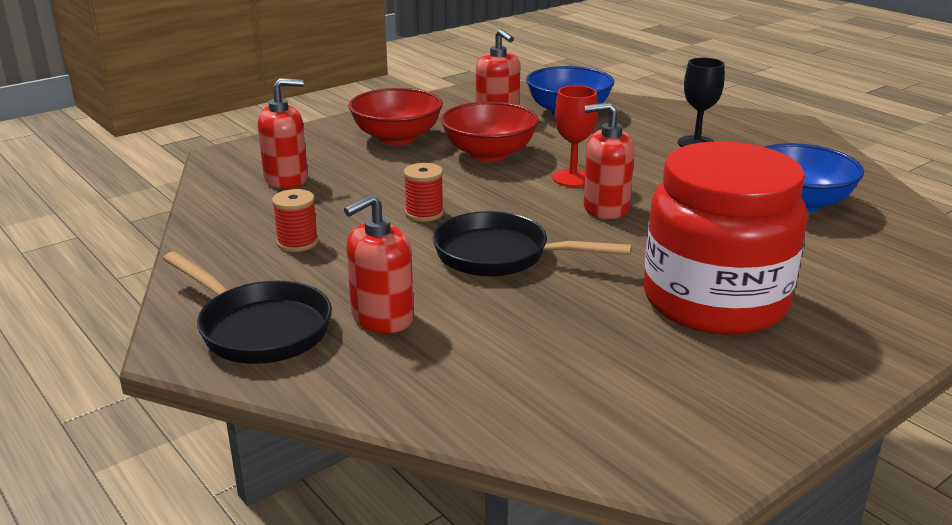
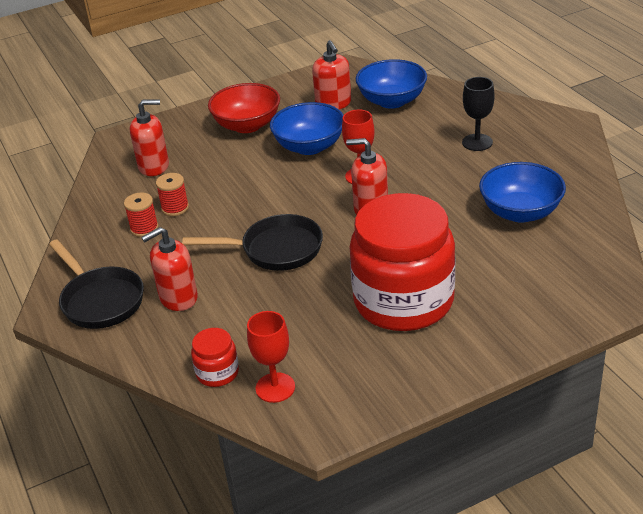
camera: 15 degrees right, 10 degrees up
(424, 213) = (238, 206): red spool -> red spool (175, 208)
(488, 408) = (217, 373): none -> red jar
(489, 154) = (309, 146): red bowl -> blue bowl
(500, 255) = (275, 249): black pan -> black pan turned 150 degrees clockwise
(591, 420) = (275, 387): none -> red goblet

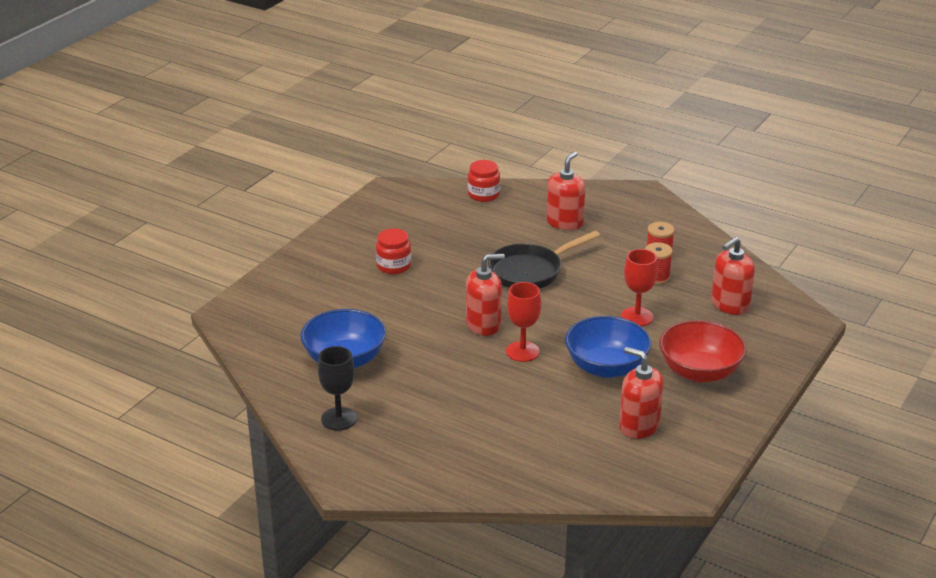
camera: 145 degrees right, 5 degrees down
(100, 300) = (619, 206): black pan -> none
(275, 387) = (437, 198): red goblet -> red goblet (637, 317)
(392, 101) = (576, 450): blue bowl -> none
(403, 301) = (393, 266): red jar -> red jar, size x0.41
(477, 142) = (436, 422): black goblet -> black goblet (339, 419)

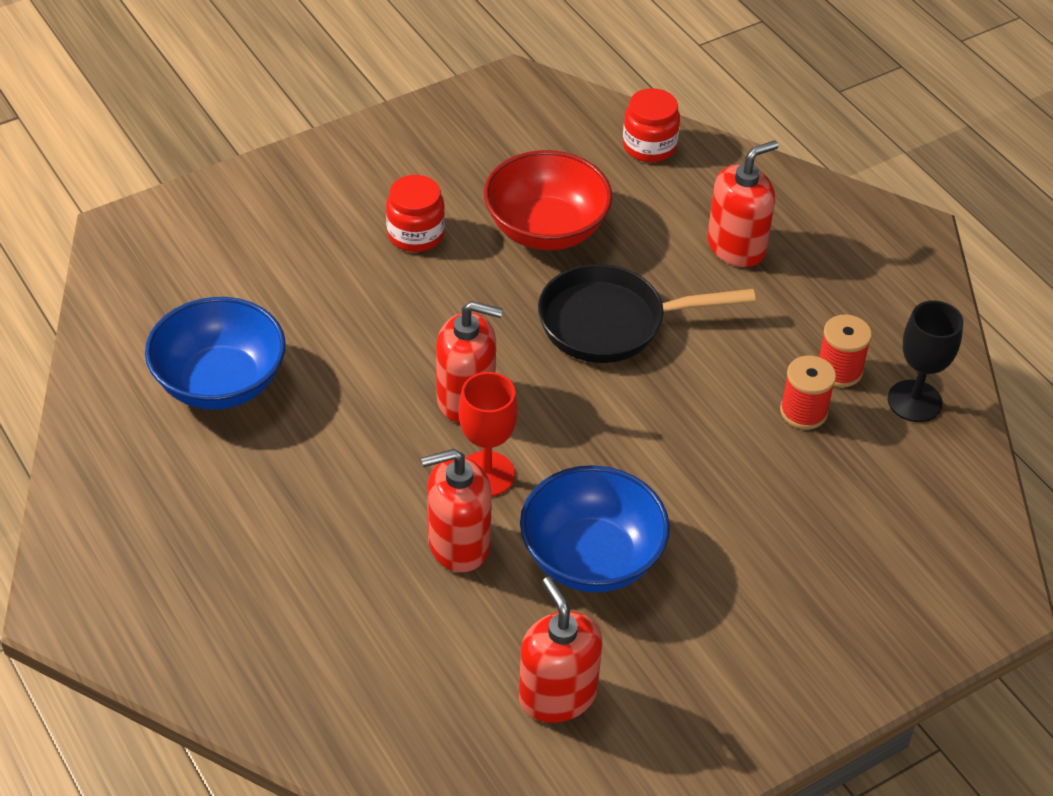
camera: 25 degrees right, 15 degrees up
(339, 419) = (134, 488): black goblet -> black goblet (914, 401)
(637, 317) = (714, 478): red goblet -> none
(699, 372) = (733, 630): red bowl -> red bowl (546, 229)
(730, 305) = (884, 516): red soap dispenser -> red soap dispenser (458, 544)

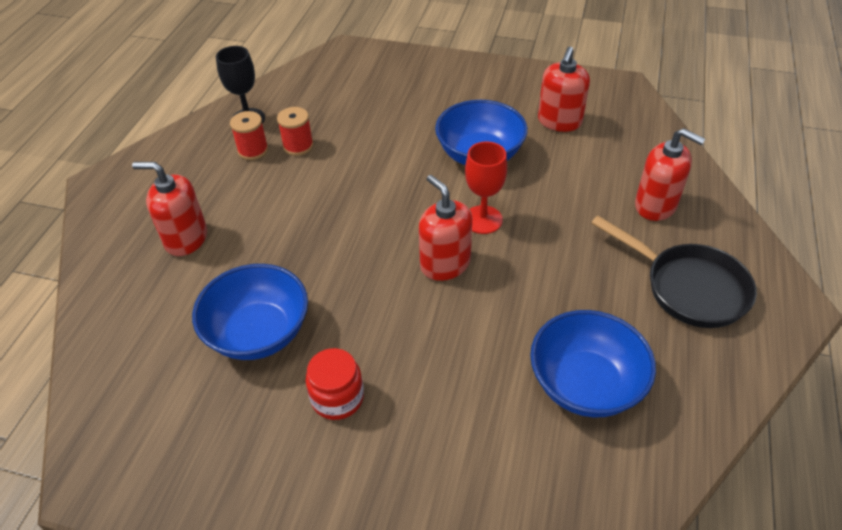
camera: 130 degrees left, 0 degrees up
(458, 544) = (536, 199): red soap dispenser -> red soap dispenser (655, 205)
(546, 229) = (258, 333): red bowl -> blue bowl
(611, 323) = (313, 247): black pan -> black pan (688, 287)
(649, 146) = (111, 341): red jar -> none

